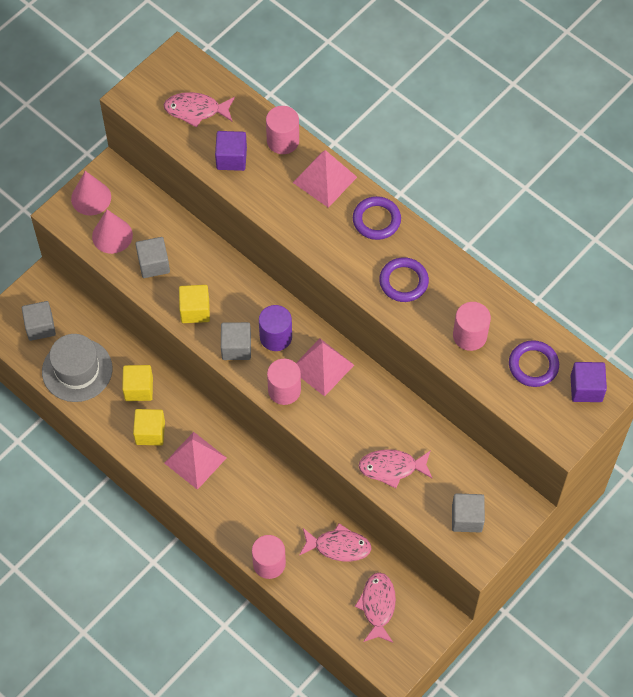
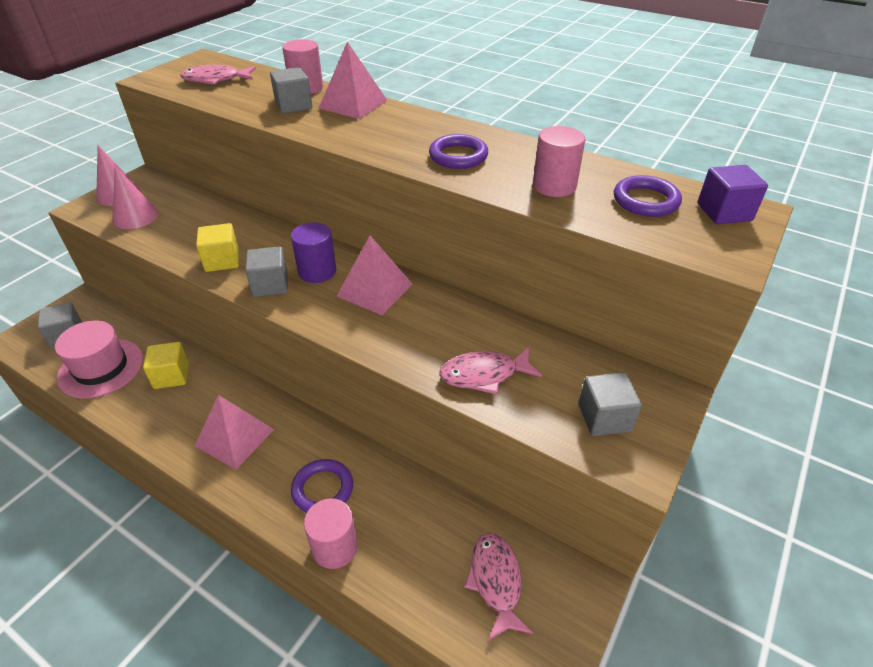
camera: 10 degrees left, 20 degrees down
(77, 370) = (101, 368): grey hat -> pink hat
(150, 432) = (180, 416): yellow cube -> none
(153, 264) = (178, 231): grey cube -> grey cube (294, 105)
(231, 158) = (251, 100): purple cube -> none
(284, 390) = (331, 315): pink cylinder -> none
(338, 546) = (426, 509): pink fish -> none
(376, 220) = (415, 122): purple ring -> purple ring (323, 489)

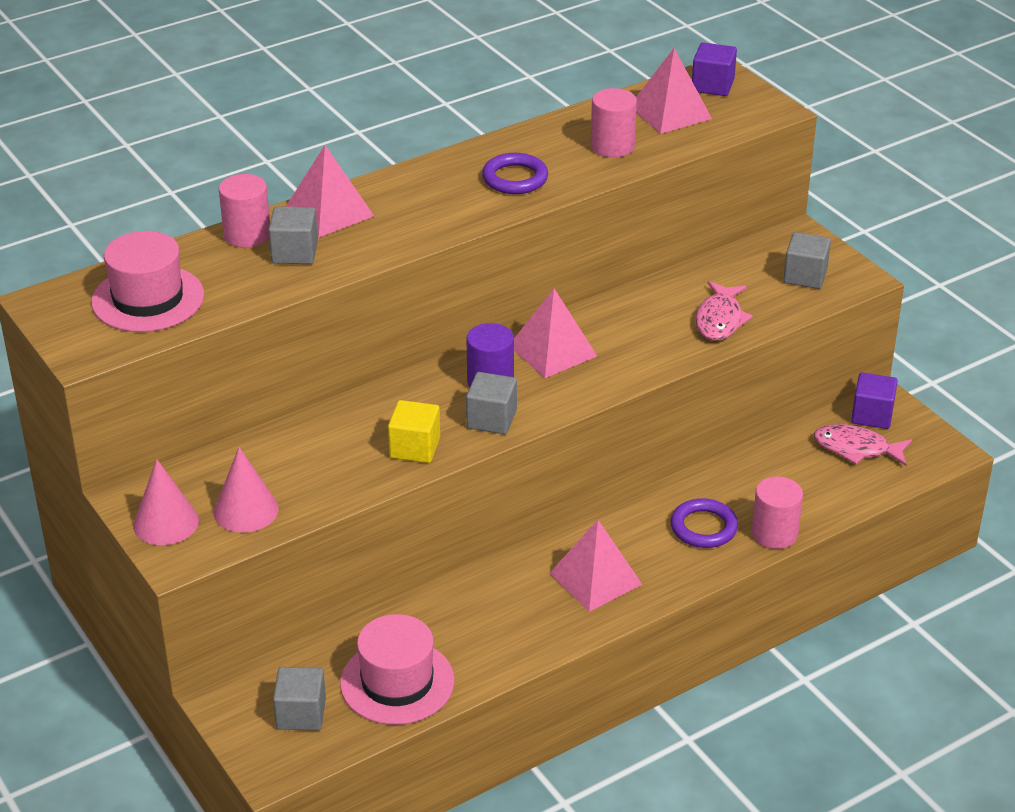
camera: 65 degrees left, 5 degrees down
(171, 376) = (457, 618): yellow cube -> none
(216, 80) = (148, 299): pink fish -> pink hat
(558, 580) = (872, 415): none -> purple cube
(645, 201) = (670, 112): purple ring -> pink pyramid

